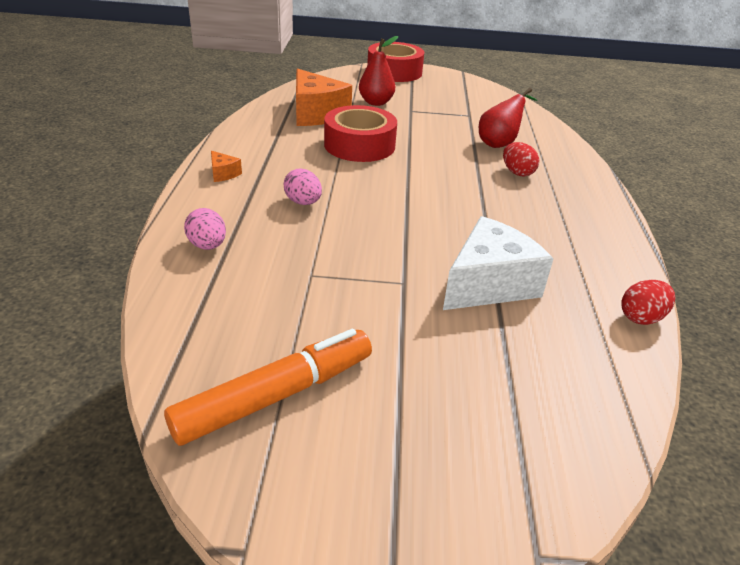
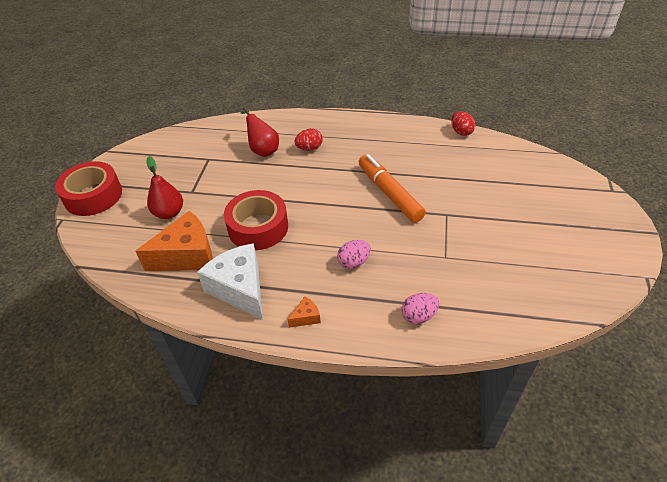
camera: 80 degrees left, 10 degrees up
(274, 396) = (555, 270): orange marker -> orange marker (389, 194)
(489, 284) = (442, 179): white cheese -> white cheese (240, 289)

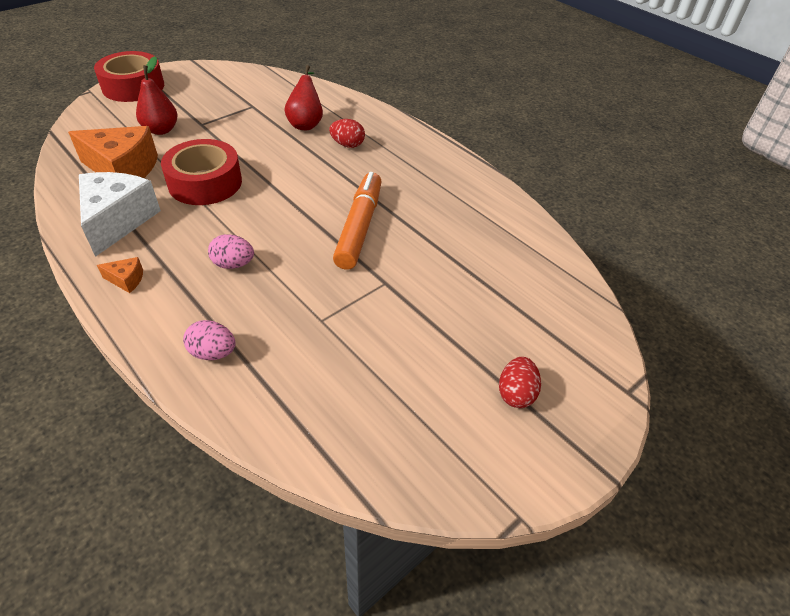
camera: 35 degrees right, 0 degrees up
(461, 132) = (527, 216): red egg -> red egg (516, 393)

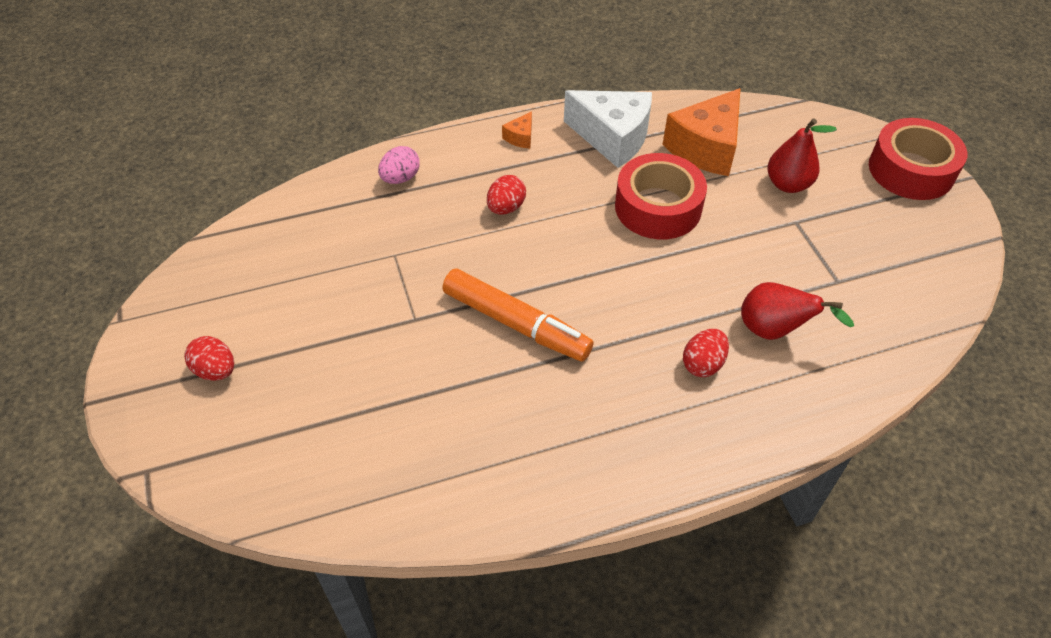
camera: 115 degrees right, 5 degrees up
(233, 264) = (506, 208): pink egg -> red egg

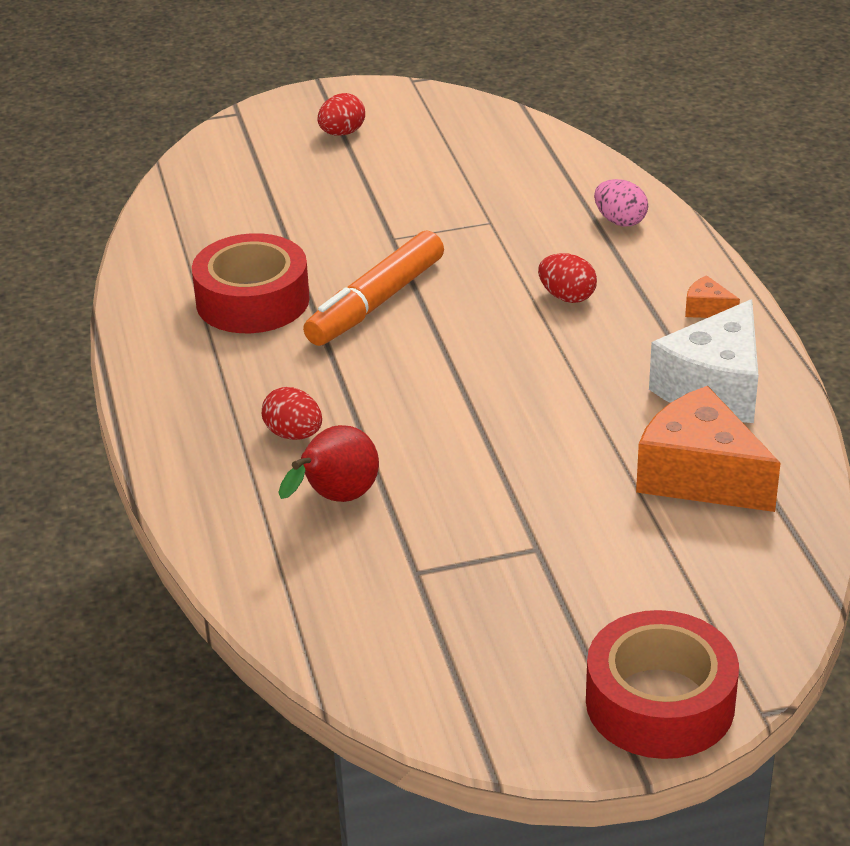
camera: 95 degrees right, 15 degrees down
(658, 207) = (568, 419): red tape -> red tape (252, 300)
(788, 184) = (618, 551): red pear -> none

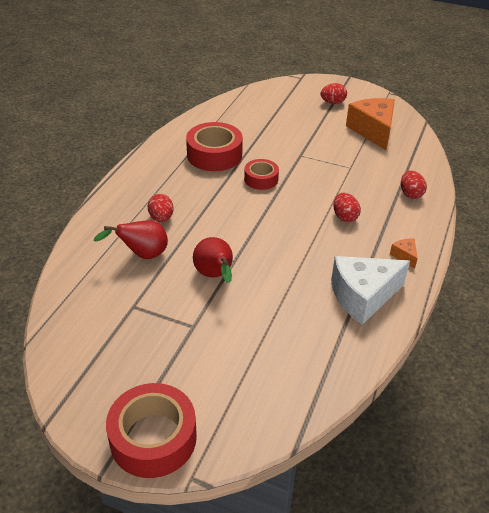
camera: 35 degrees right, 5 degrees up
(376, 302) = (261, 179): orange marker -> red tape
(484, 469) = (215, 276): none -> red pear
(620, 221) = (410, 194): pink egg -> red egg
(699, 476) = (305, 336): orange cheese -> orange cheese (373, 131)

